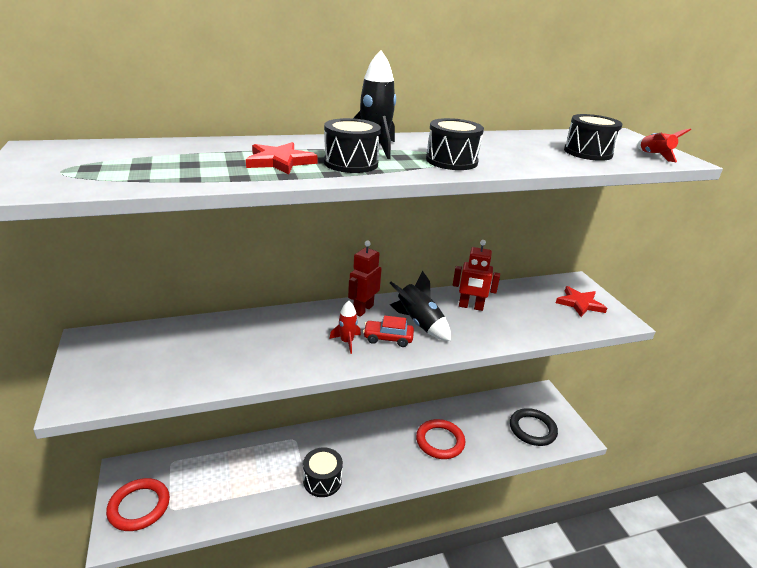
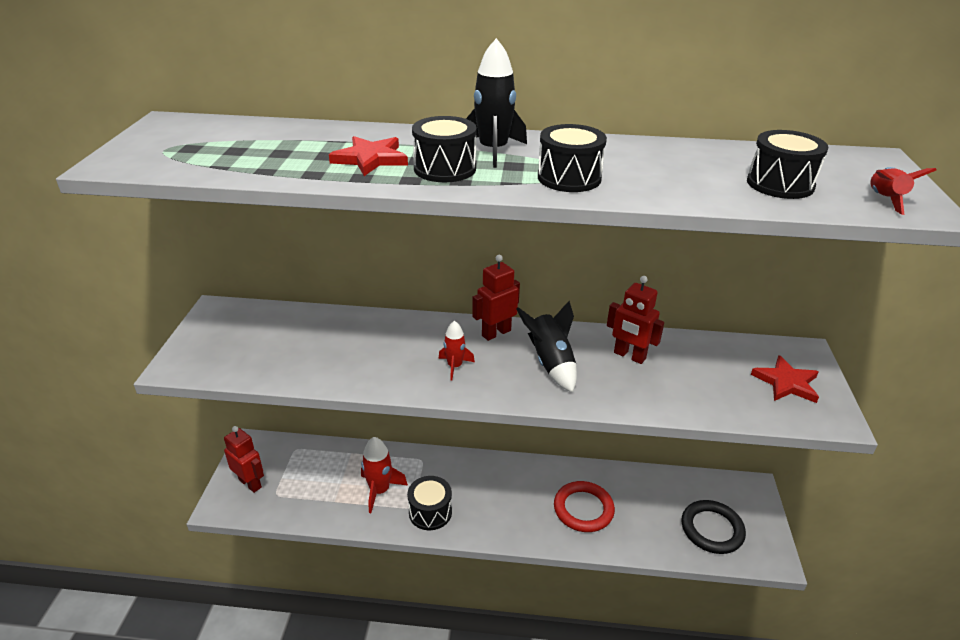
camera: 25 degrees right, 5 degrees up
(139, 507) = (250, 483): red ring -> red robot
(269, 476) = (379, 490): none -> red rocket
(388, 338) = (503, 372): red car -> none

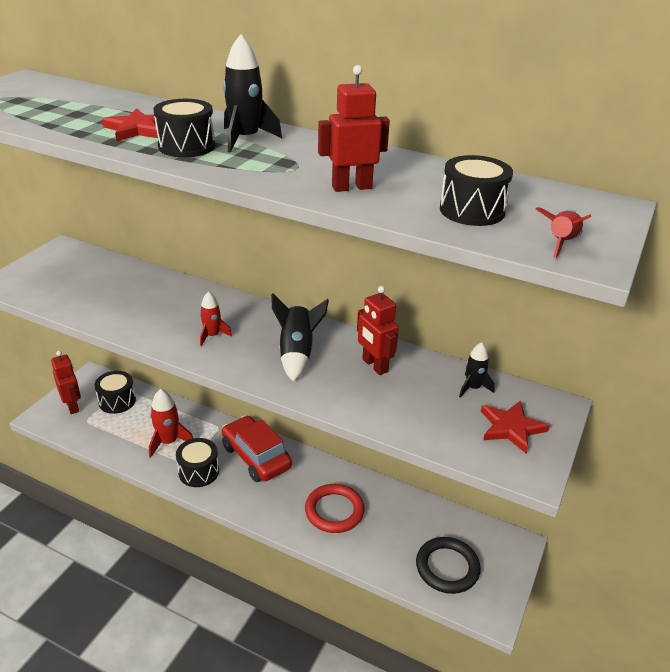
camera: 20 degrees right, 0 degrees up
(477, 479) = (256, 457): none -> red car
(496, 333) = (270, 317): red robot -> red robot (351, 187)
(569, 178) = (280, 171): black drum -> black drum (117, 401)
(727, 354) = (473, 388): none -> black rocket

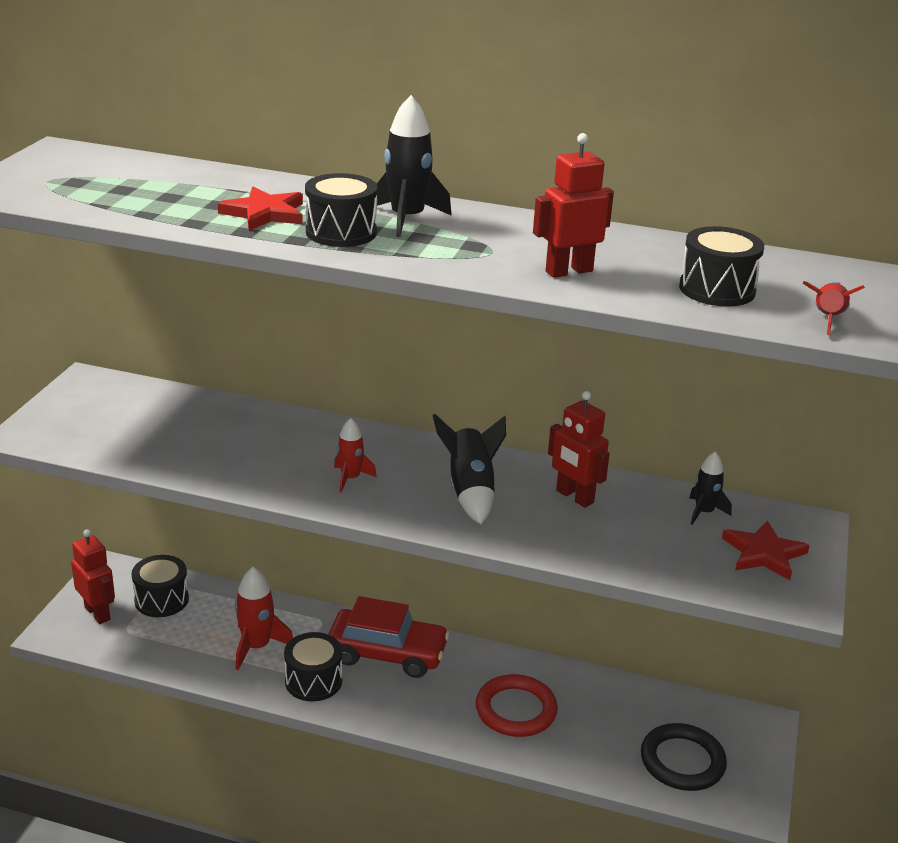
camera: 10 degrees left, 5 degrees down
(256, 457) = (387, 653): red car -> red car turned 150 degrees clockwise

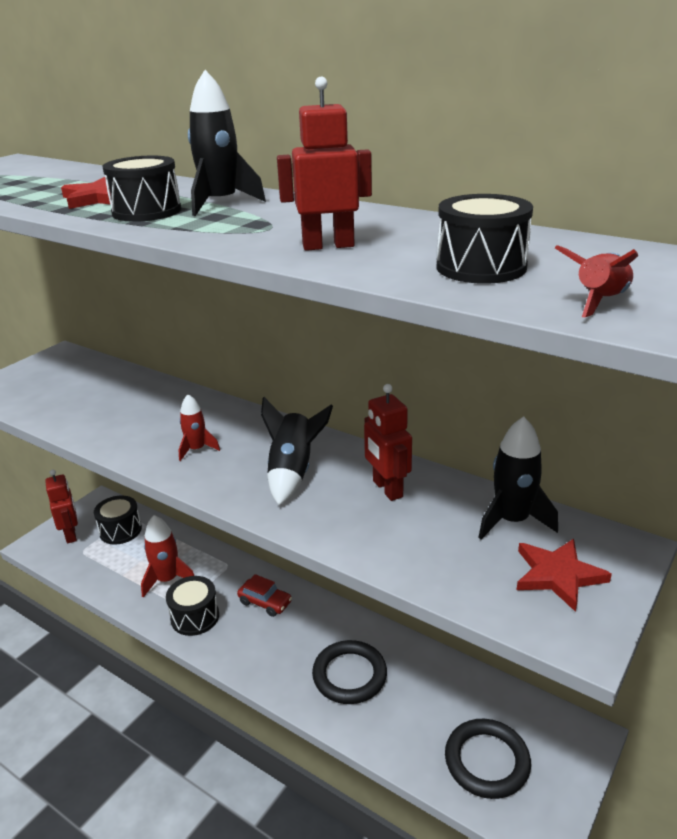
camera: 20 degrees right, 0 degrees up
(387, 653) = (265, 602): red car -> red car, size x0.54
(516, 710) = (349, 675): red ring -> black ring
(704, 512) = (512, 520): black rocket -> black rocket, size x1.62

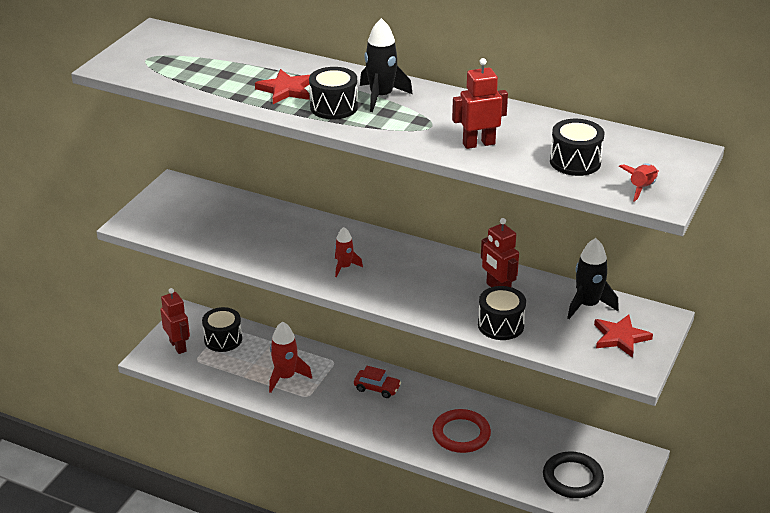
camera: 10 degrees left, 5 degrees up
(195, 617) = (322, 404): black drum -> black drum (501, 325)
(293, 472) = (426, 281): black rocket -> none
(349, 675) = (461, 434): black ring -> red ring

